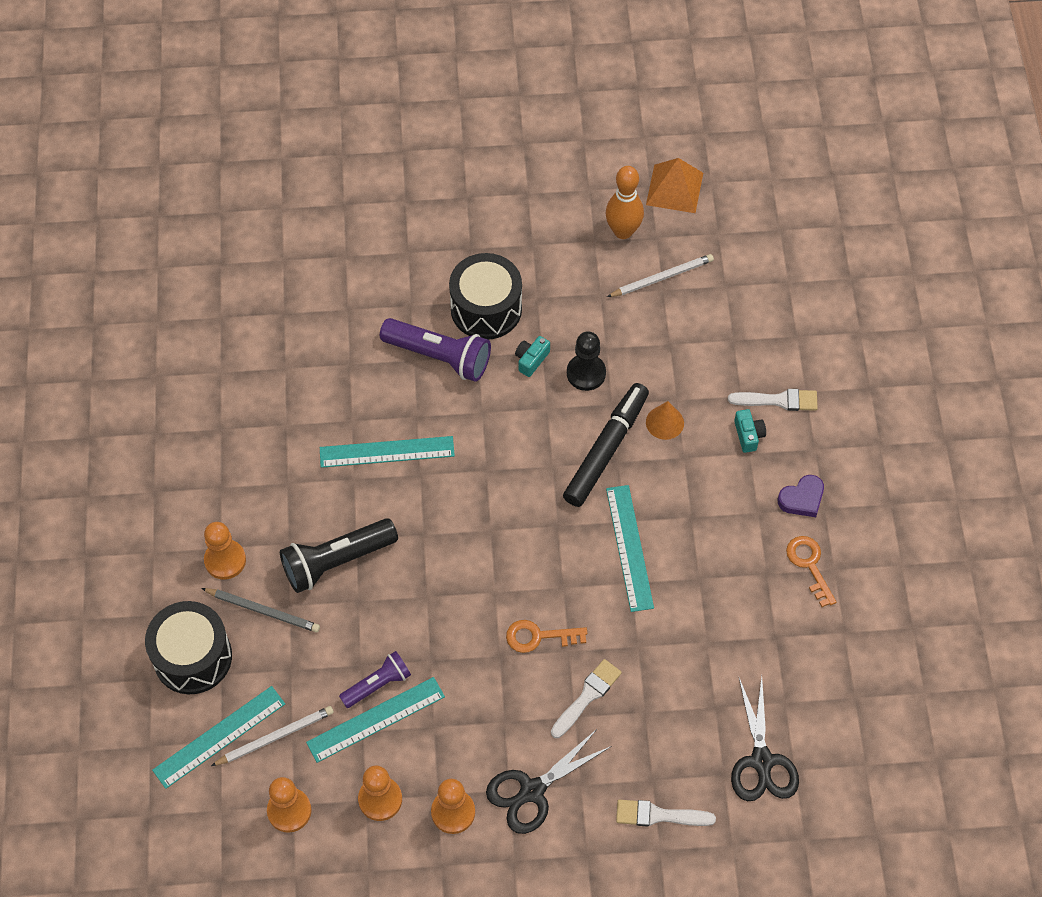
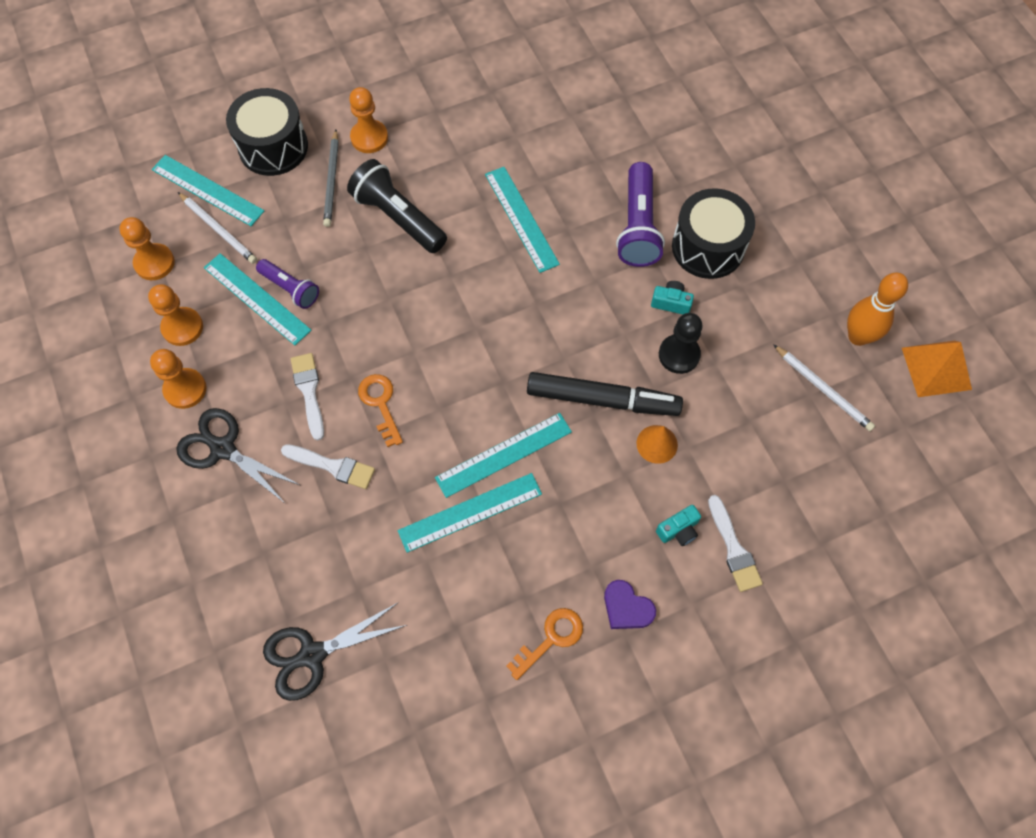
camera: 70 degrees right, 5 degrees up
(659, 815) = (227, 571): white brush -> white brush (309, 391)
(674, 592) = (470, 512): none -> turquoise ruler

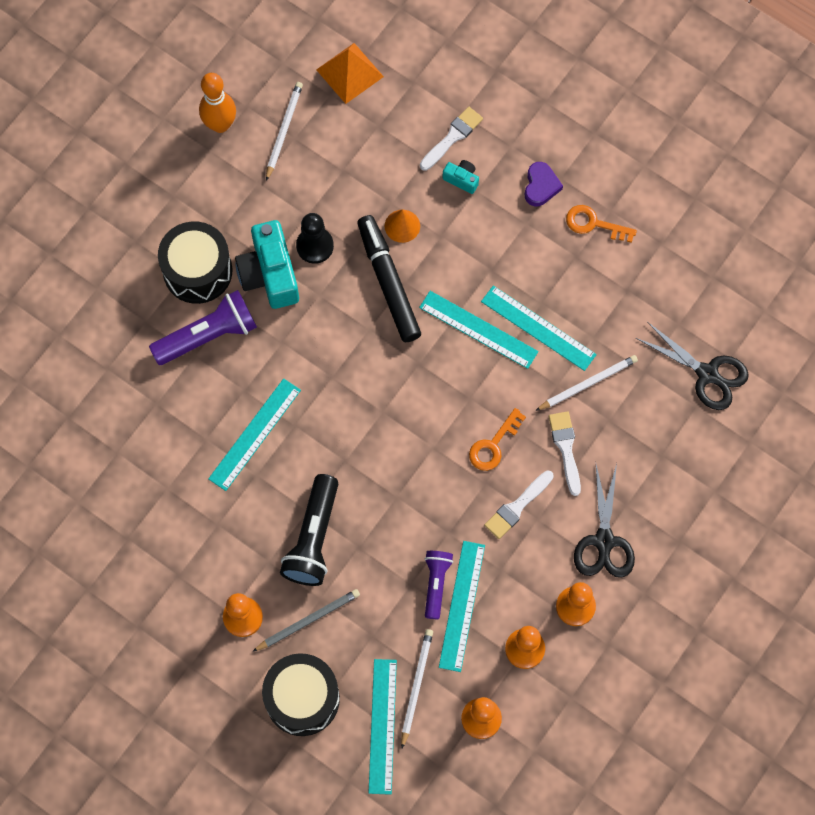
camera: 120 degrees left, 5 degrees up
(382, 526) = (588, 383): none -> white pencil
(671, 303) = (269, 274): turquoise camera -> turquoise camera, size x2.16
(936, 368) = (217, 60): orange pyramid -> orange pyramid (349, 73)

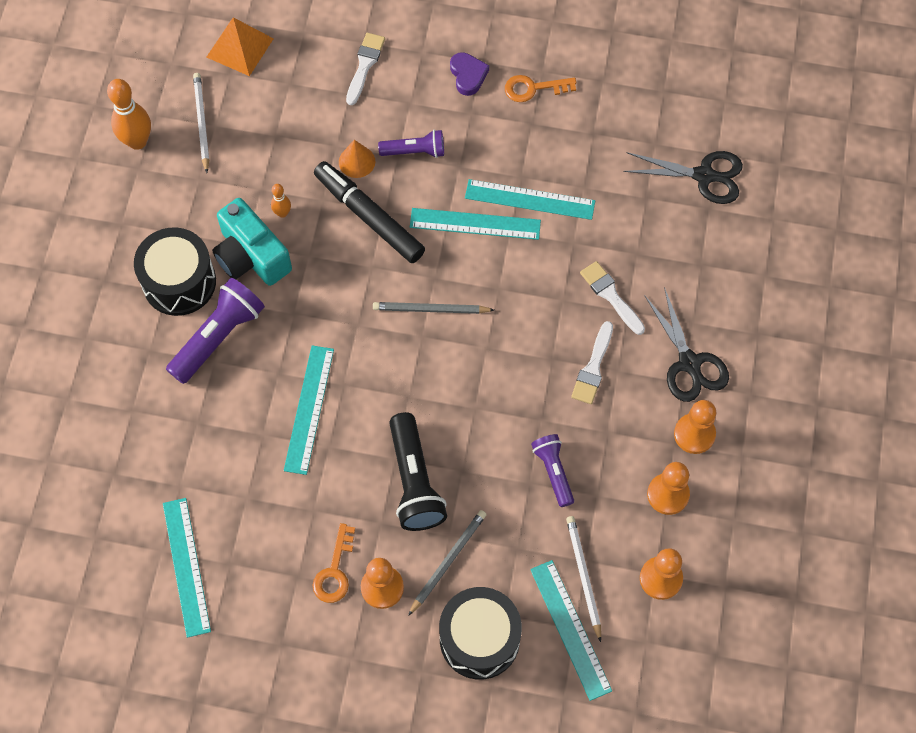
camera: 25 degrees left, 5 degrees down
(315, 246) = (282, 213): black pawn -> orange bowling pin
(401, 391) = (430, 309): none -> grey pencil
(458, 238) = (415, 151): none -> purple flashlight
(461, 179) = (392, 98): turquoise camera -> none
(461, 605) = (588, 481): turquoise ruler -> turquoise ruler (186, 566)
(493, 445) = (542, 321): orange key -> orange key (335, 571)
(588, 383) = (601, 229): white pencil -> none

